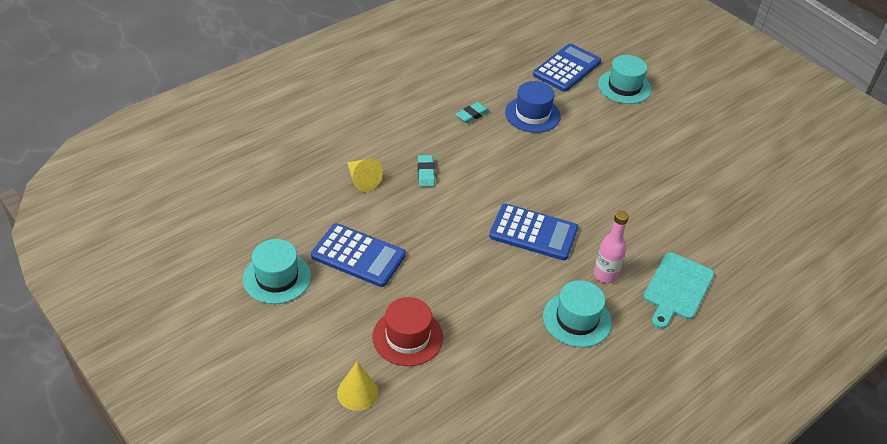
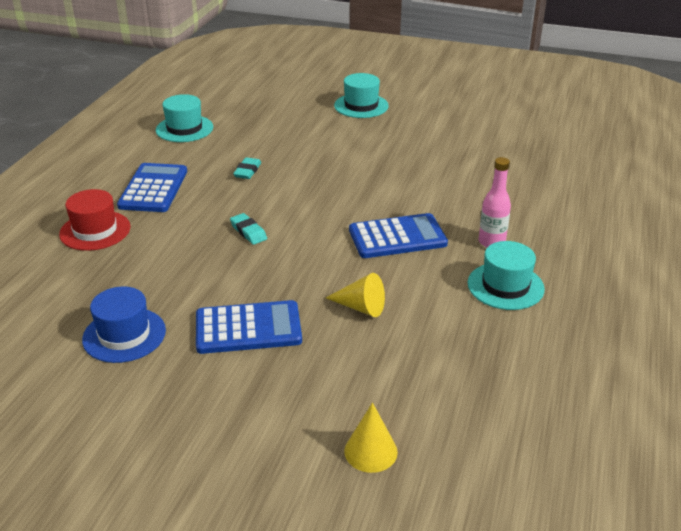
camera: 30 degrees left, 10 degrees down
(277, 278) = (177, 388): turquoise hat -> turquoise hat (184, 129)
(362, 180) = (188, 263): yellow cone -> yellow cone (360, 307)
(407, 337) = (370, 375): red hat -> red hat (95, 231)
(532, 114) = (303, 151): blue hat -> blue hat (124, 335)
(567, 68) = (299, 109): blue calculator -> blue calculator (153, 189)
(677, 288) = (557, 227): turquoise cutting board -> none

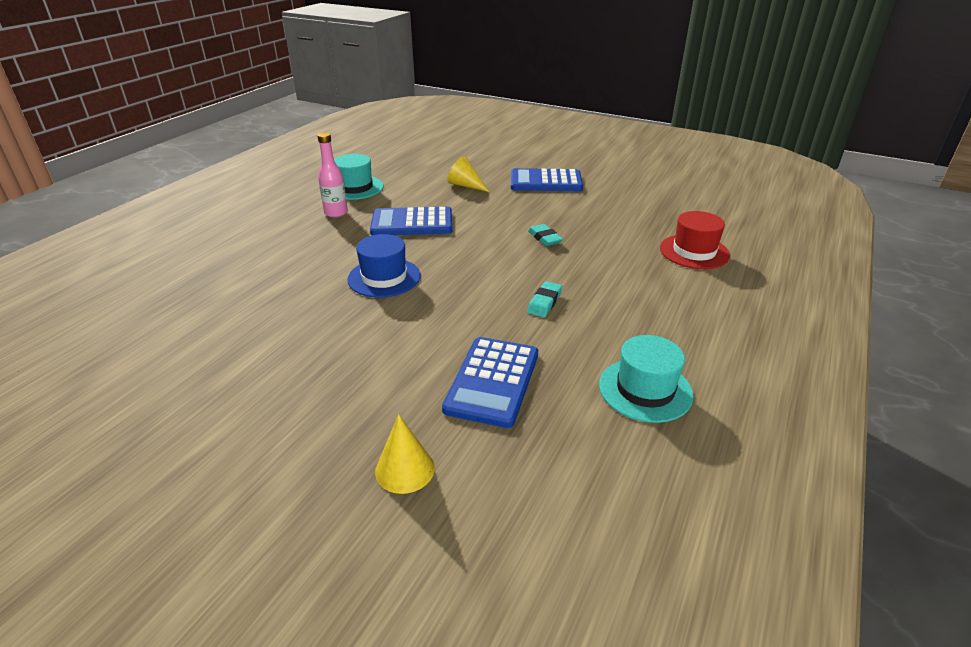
camera: 170 degrees left, 0 degrees up
(124, 335) = (630, 185): blue hat -> blue hat (384, 277)
(153, 189) = (653, 290): blue calculator -> blue calculator (492, 381)
(361, 106) = (342, 413): turquoise hat -> none
(370, 451) = (485, 139): yellow cone -> yellow cone (405, 469)

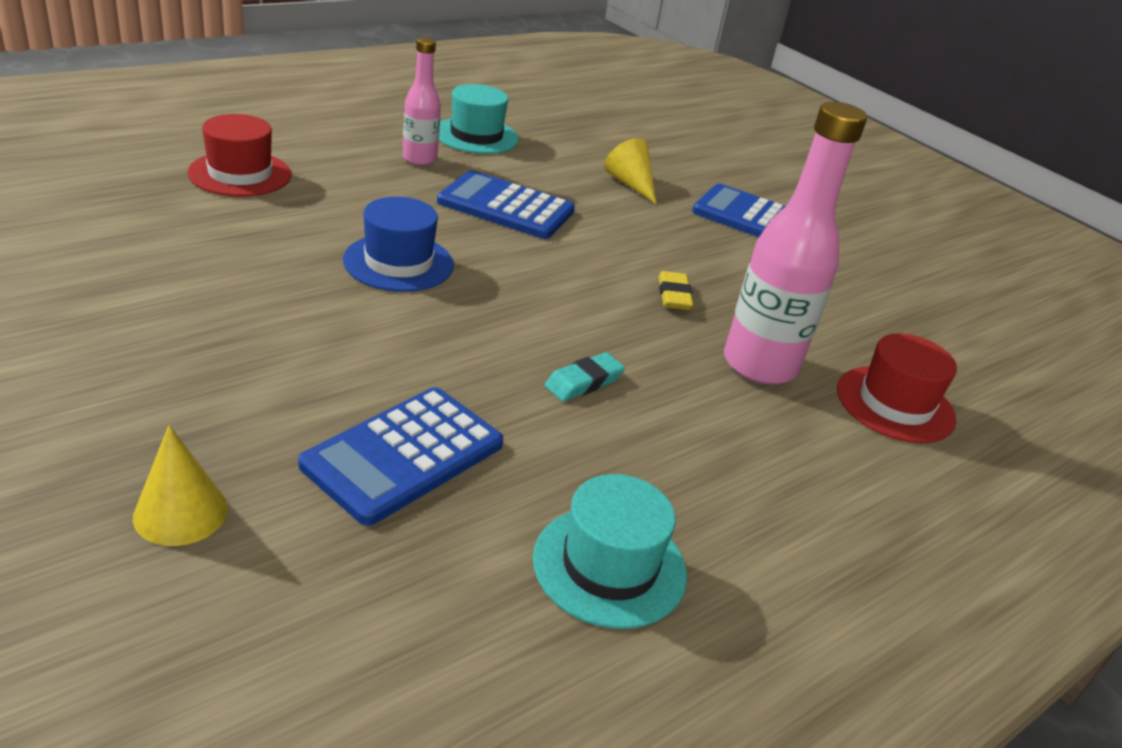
camera: 20 degrees right, 0 degrees up
(235, 261) = (240, 174): none -> red hat
(544, 238) = (673, 295): turquoise eraser -> yellow eraser
(618, 258) = (759, 365): none -> pink bottle

